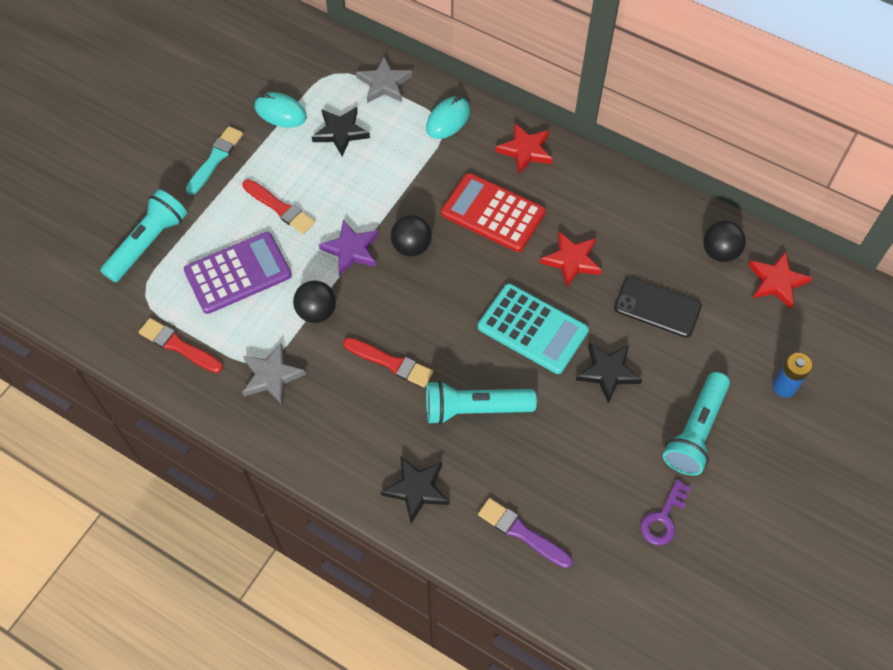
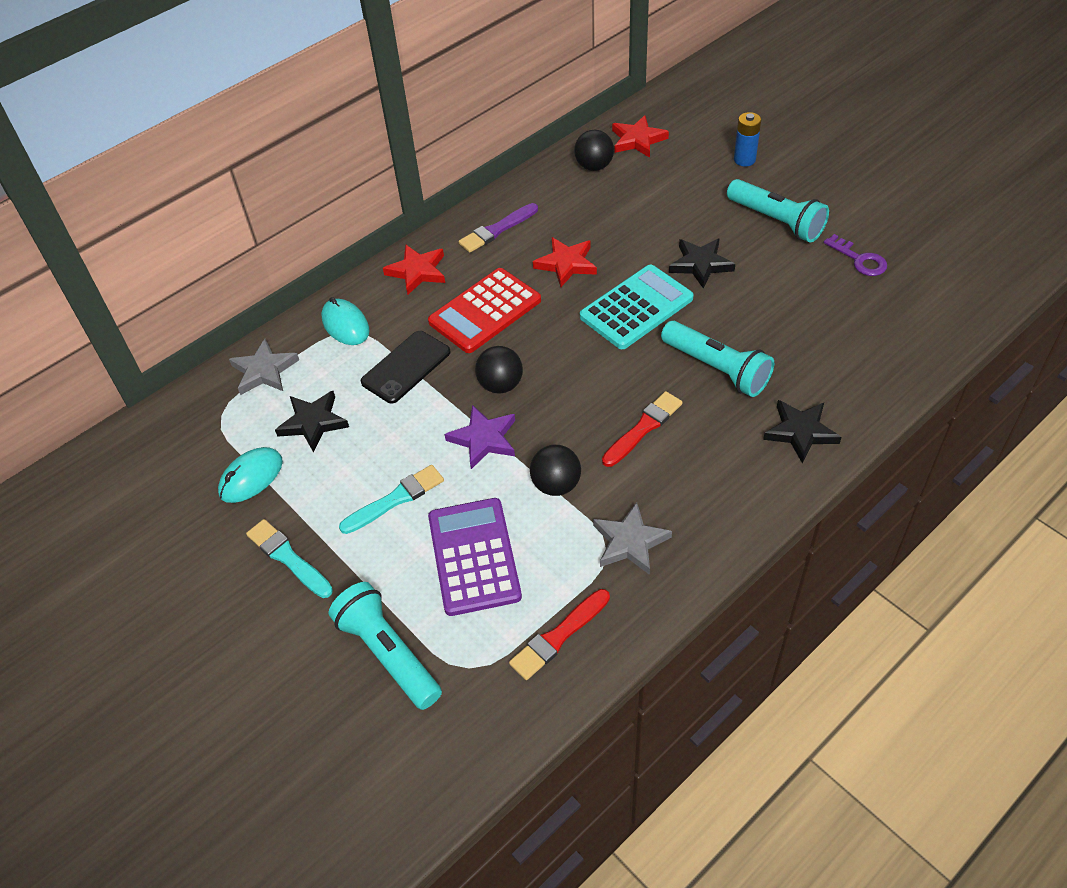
camera: 70 degrees left, 10 degrees down
(280, 208) = (395, 499): red brush -> turquoise brush
(474, 409) = (717, 369): turquoise flashlight -> turquoise flashlight turned 60 degrees counterclockwise
(522, 533) = (861, 359): purple brush -> purple brush (497, 230)
(657, 307) = (639, 217): black phone -> black phone (406, 367)

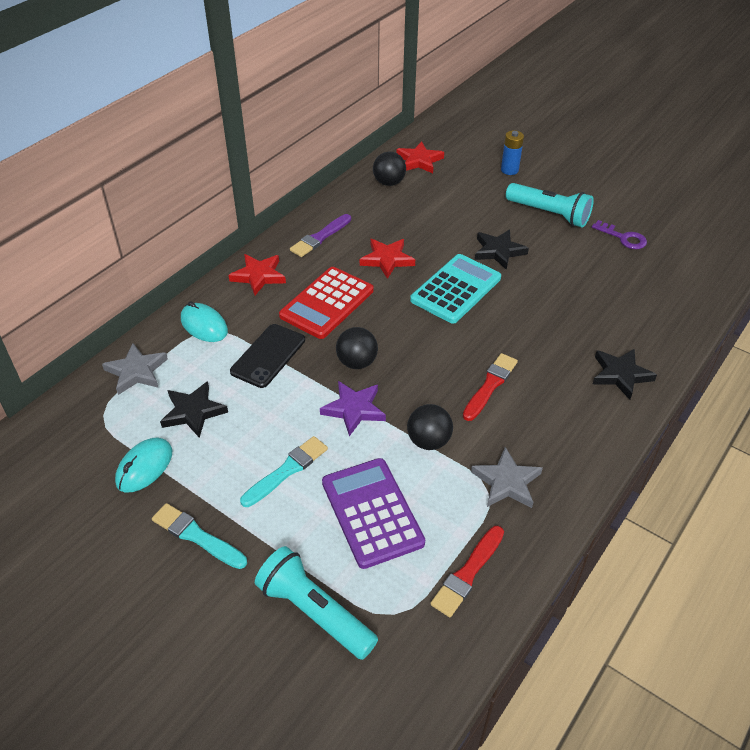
camera: 15 degrees left, 5 degrees down
(717, 369) = (537, 331): turquoise flashlight -> none

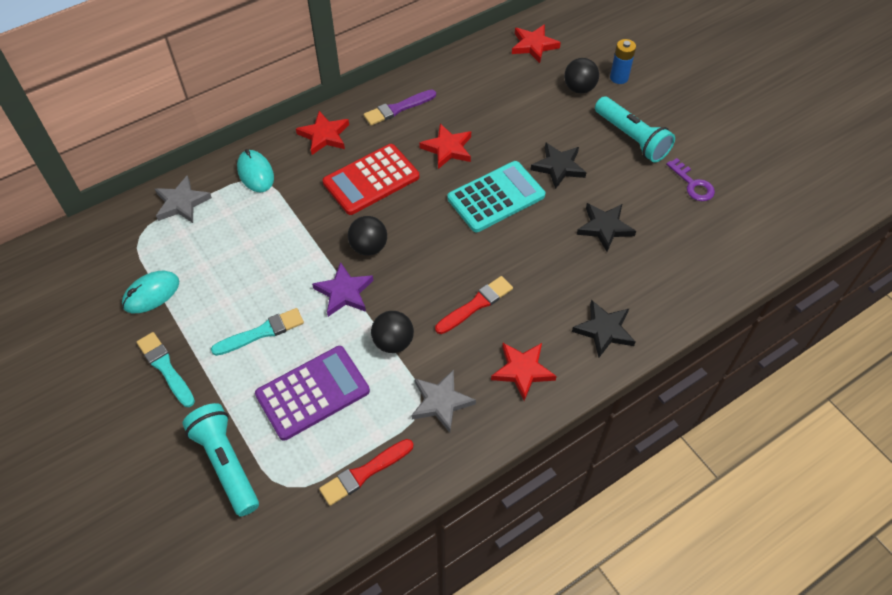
camera: 20 degrees right, 10 degrees up
(193, 412) = (211, 254): black star -> black star (604, 227)
(268, 356) = (296, 218): black phone -> none
(372, 512) = (312, 393): purple calculator -> purple calculator turned 60 degrees clockwise
(389, 183) = (491, 64): black ball -> black ball (579, 88)
(567, 431) = (522, 370): none -> red star

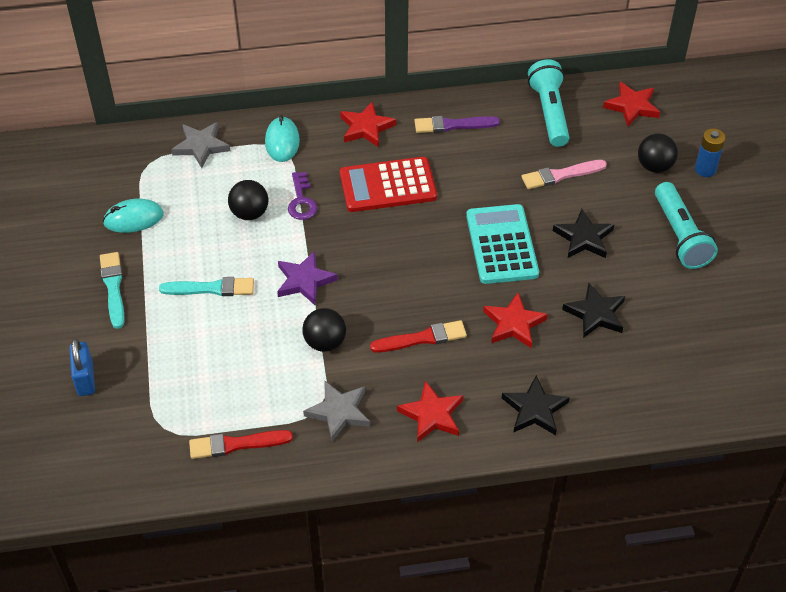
camera: 25 degrees right, 5 degrees down
(184, 470) = (85, 379): none -> blue padlock
(226, 463) = (123, 388): turquoise flashlight -> turquoise flashlight (549, 112)
(312, 393) = (228, 358): purple calculator -> none
(369, 247) = (350, 248): black ball -> black ball (249, 213)
(448, 148) = (480, 181): red star -> red star (514, 324)
(496, 197) = (501, 245): turquoise calculator -> turquoise calculator turned 90 degrees counterclockwise
(510, 121) = (561, 175): none -> pink brush
(693, 184) = (717, 305): purple key -> purple key (301, 201)

